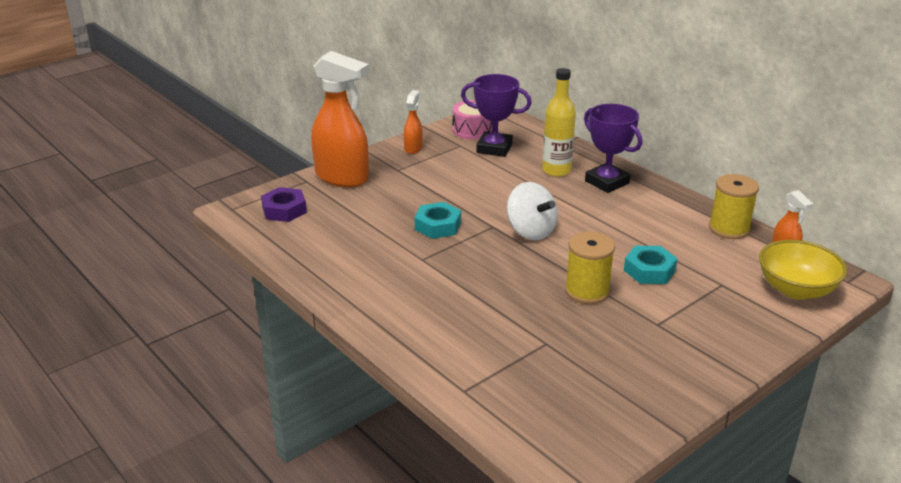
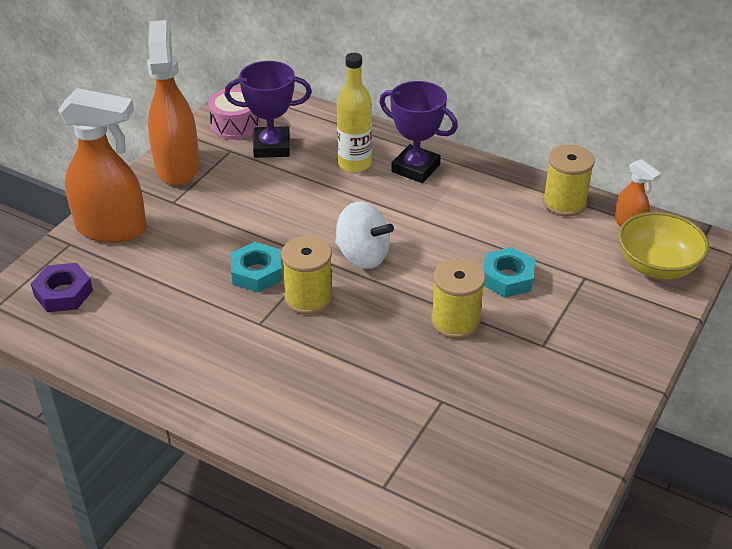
camera: 20 degrees left, 10 degrees up
(413, 148) = (177, 166): orange spray bottle -> orange spray bottle, size x2.09
(470, 250) = (308, 298): none -> yellow spool

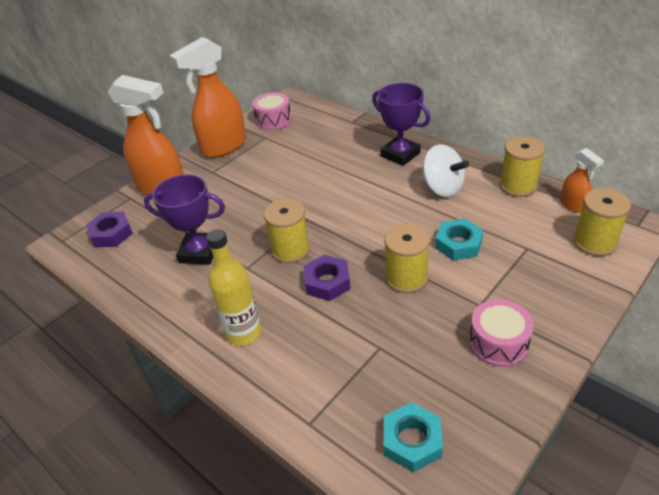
camera: 15 degrees right, 0 degrees up
(177, 166) = (223, 147): orange spray bottle -> orange spray bottle turned 135 degrees counterclockwise
(256, 272) = (256, 227): turquoise nut -> turquoise nut (412, 441)
(272, 147) = (295, 136): purple trophy -> purple trophy (199, 252)
(354, 164) = (354, 150): yellow bottle -> yellow bottle (244, 333)
(362, 256) = (342, 219): white spinning top -> white spinning top (442, 188)
(364, 333) = (327, 282): none -> purple nut
(569, 384) = (498, 343): none -> pink drum
(657, 266) = (594, 242): yellow bowl -> yellow spool

